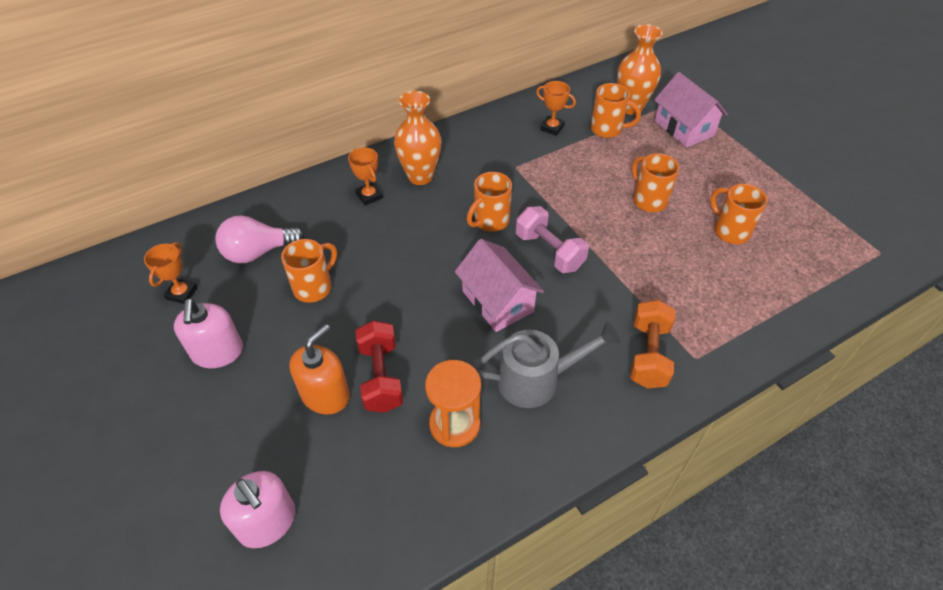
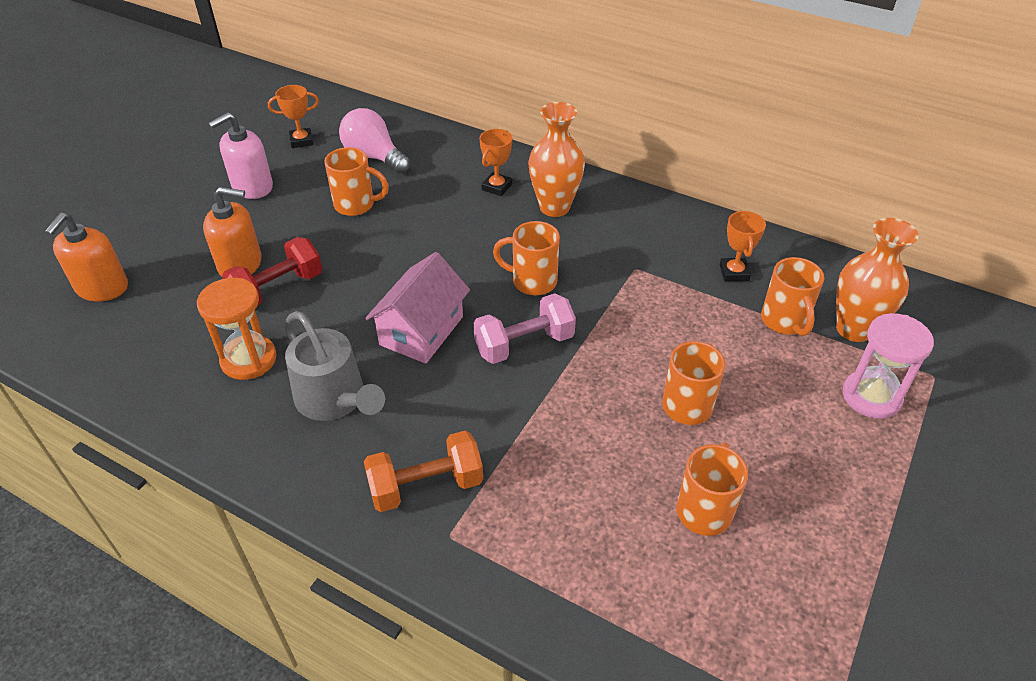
camera: 60 degrees right, 5 degrees down
(267, 522) = (102, 288): pink soap dispenser -> orange soap dispenser
(549, 251) = (524, 344): pink dumbbell -> pink dumbbell turned 45 degrees clockwise
(684, 128) = (871, 396): pink house -> pink hourglass

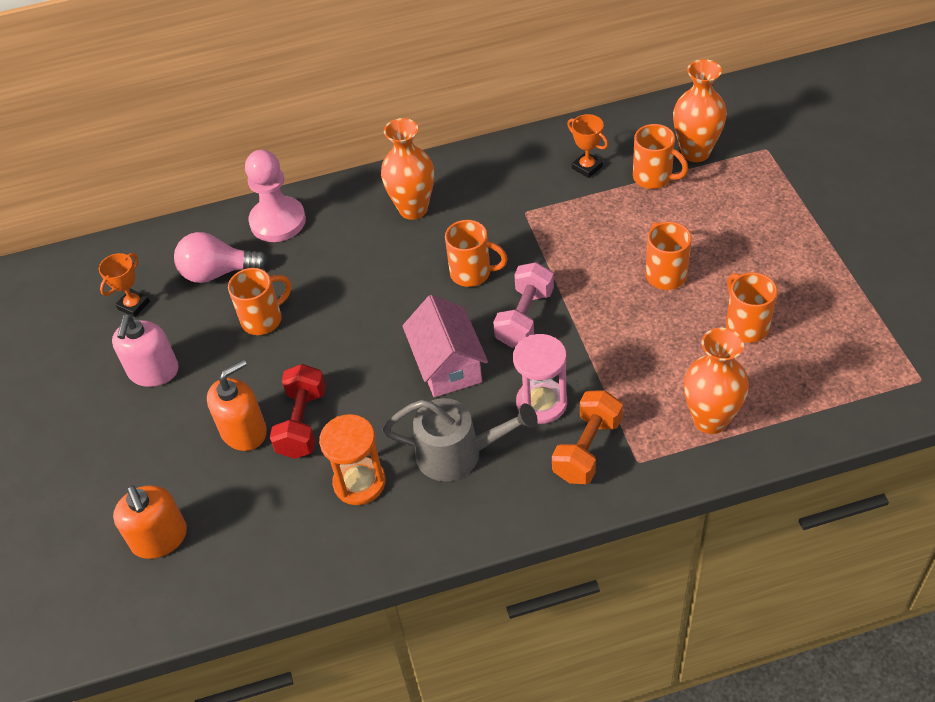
camera: 40 degrees left, 5 degrees up
(455, 152) = (278, 221): none -> pink pawn
(496, 187) = (350, 225): orange trophy -> none
(532, 281) = (472, 273): orange mug -> orange mug turned 135 degrees counterclockwise
(558, 561) = (710, 420): none -> orange vase
(871, 396) = (750, 188): pink hourglass -> pink hourglass (541, 403)

